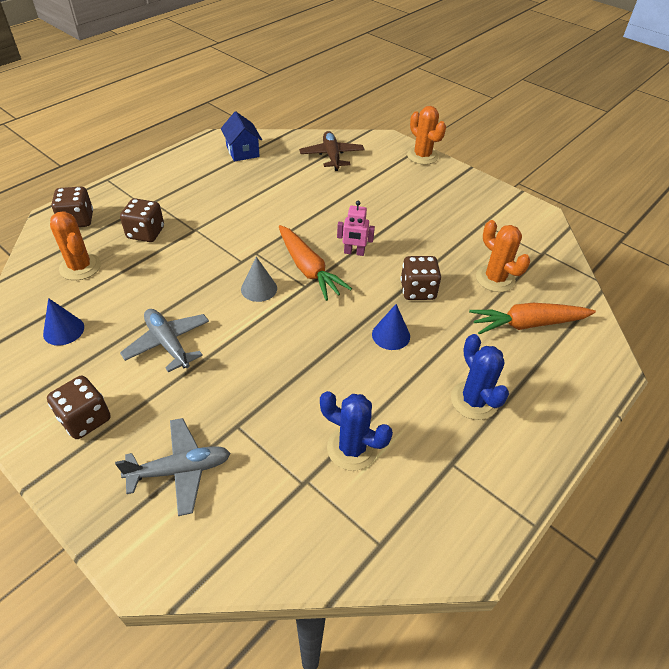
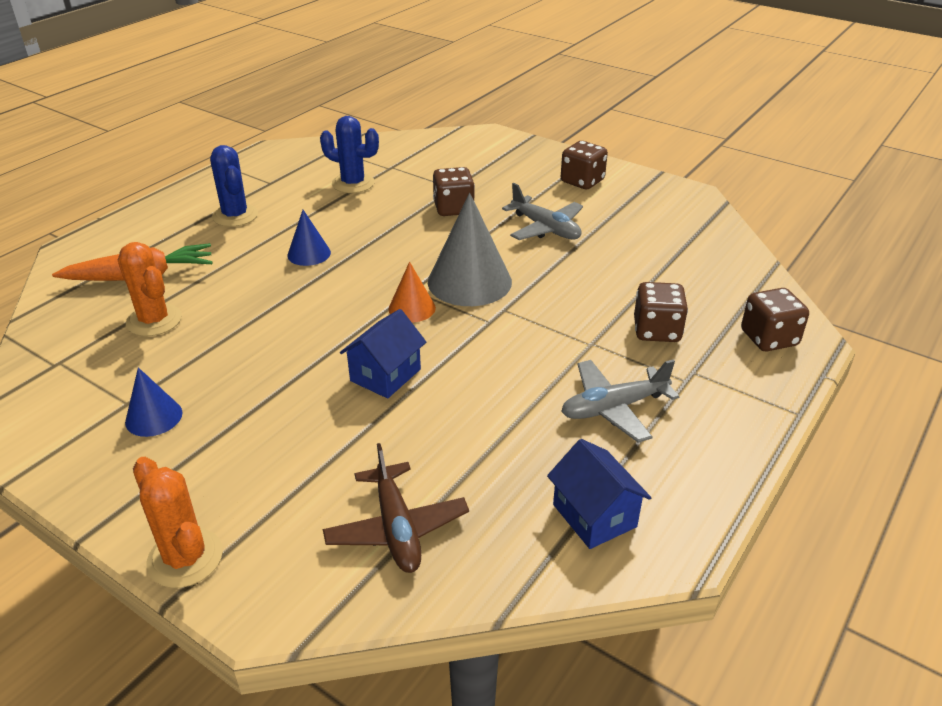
camera: 175 degrees right, 10 degrees down
(63, 330) = (659, 229): blue cone -> blue cone (153, 417)
(80, 267) = (702, 283): orange cactus -> none
(180, 470) = (488, 165): grey plane -> grey plane (613, 408)
(259, 288) = (469, 281): grey cone -> grey cone, size x1.87
(308, 269) = (412, 308): orange carrot -> orange cone
(331, 223) = (385, 375): none -> blue house
(354, 252) = (349, 334): pink robot -> none
(418, 290) = (267, 297): brown dice -> brown dice (453, 208)

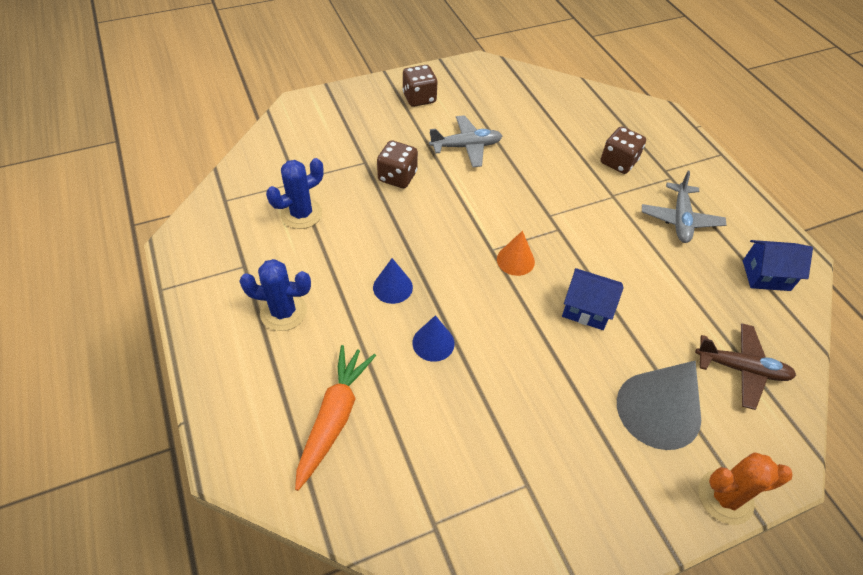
camera: 60 degrees left, 15 degrees up
(153, 417) = (557, 470): blue cone -> blue cone (433, 343)
(154, 320) = (417, 429): orange cactus -> none
(385, 375) = (586, 309): blue house -> blue house turned 45 degrees counterclockwise
(469, 281) = (504, 215): grey cone -> grey cone (658, 409)
(769, 338) = (653, 125): brown dice -> none

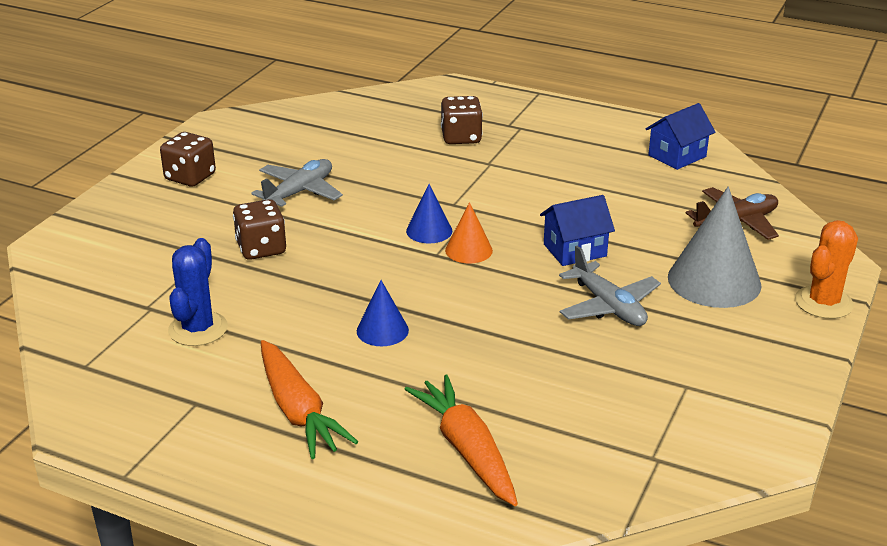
camera: 40 degrees left, 20 degrees down
(283, 312) = (298, 410): blue cactus -> orange carrot
(433, 343) = (479, 346): blue cone -> blue cone (429, 231)
(680, 219) = (566, 152): grey plane -> grey plane (608, 306)

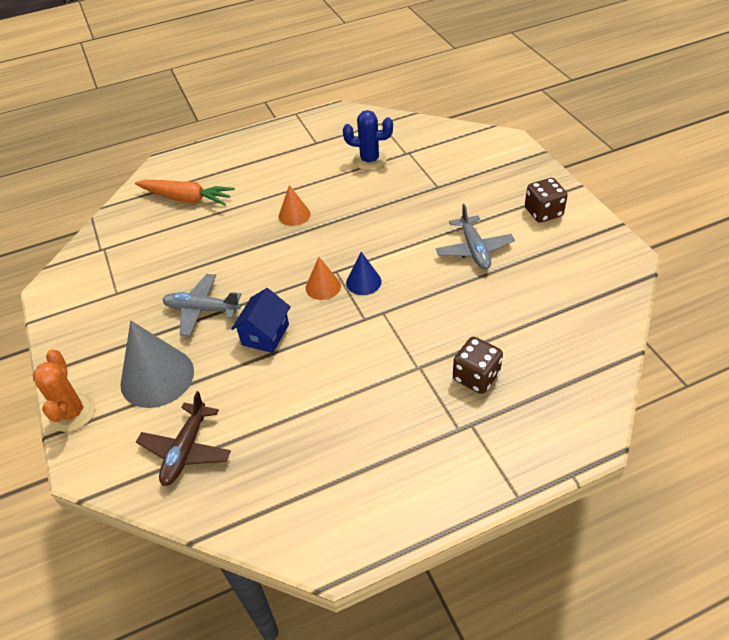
camera: 135 degrees right, 15 degrees up
(198, 329) = (369, 160): blue cactus -> blue cactus turned 45 degrees counterclockwise
(261, 248) = (421, 207): brown dice -> none
(298, 410) = (273, 165): orange carrot -> none
(382, 330) = (294, 215): blue cone -> orange cone
(677, 156) = (303, 503): blue house -> none

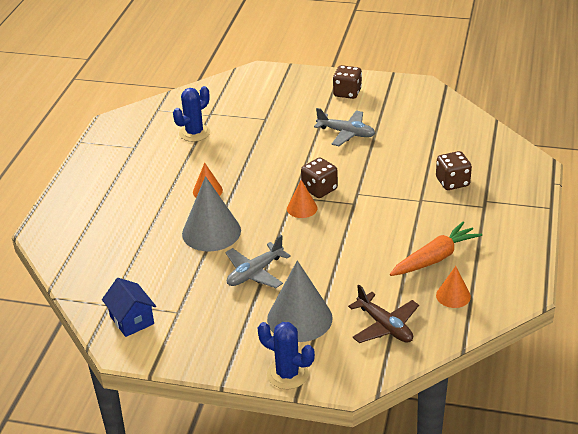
camera: 55 degrees left, 10 degrees down
(73, 413) = (287, 374): orange cactus -> blue cactus
(186, 198) = (109, 236): orange carrot -> orange carrot (434, 258)
(238, 250) = (211, 232): none -> grey cone
(265, 334) = (317, 252): blue house -> blue house (132, 320)
(275, 484) = (453, 296): none -> orange cone
(363, 282) = (319, 189): blue cone -> brown dice

